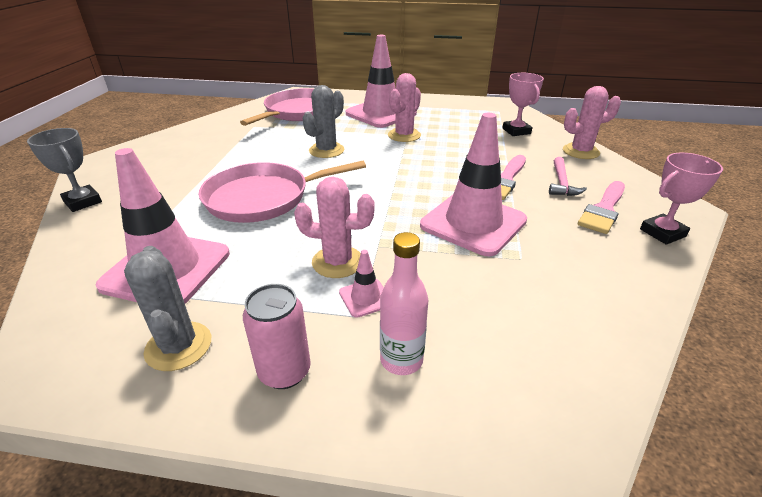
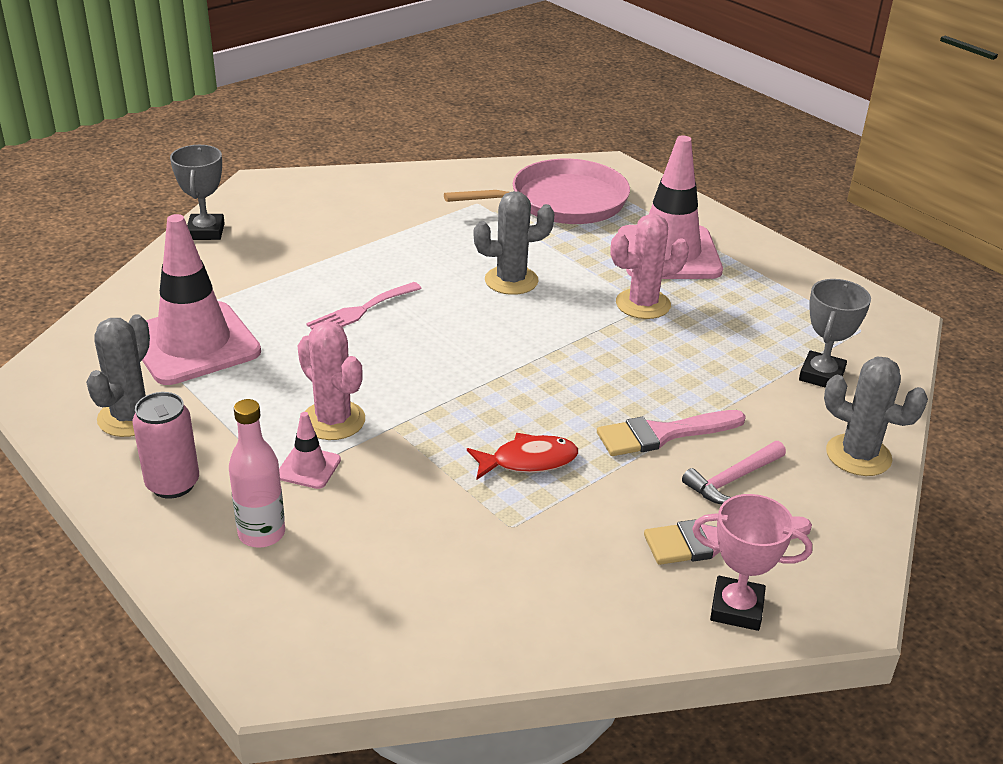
camera: 40 degrees right, 0 degrees up
(263, 198) = (361, 311): pink pan -> pink fork
(473, 223) = (528, 461): pink traffic cone -> red fish
(516, 131) = (821, 375): pink trophy -> grey trophy
(580, 151) = (858, 455): pink cactus -> grey cactus

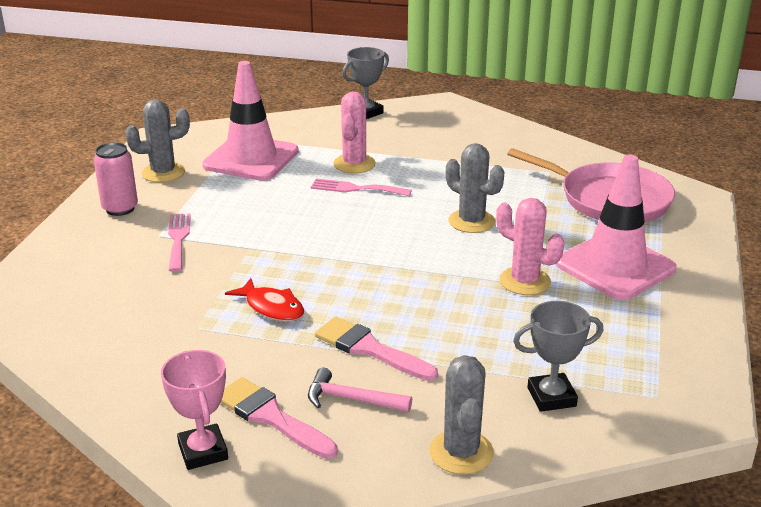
camera: 55 degrees right, 5 degrees down
(261, 534) = (105, 251): pink bottle -> none
(308, 468) = (178, 239): pink traffic cone -> pink fork
(333, 420) = (232, 227): pink cactus -> pink cactus (354, 164)

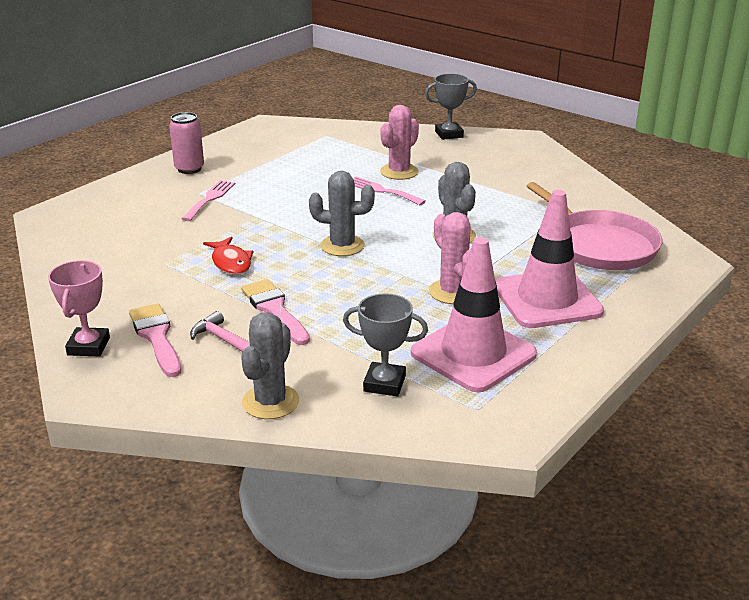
camera: 25 degrees right, 0 degrees up
(163, 173) = (244, 150): grey cactus -> grey cactus (342, 246)
(251, 158) = (320, 152): pink traffic cone -> pink traffic cone (473, 354)

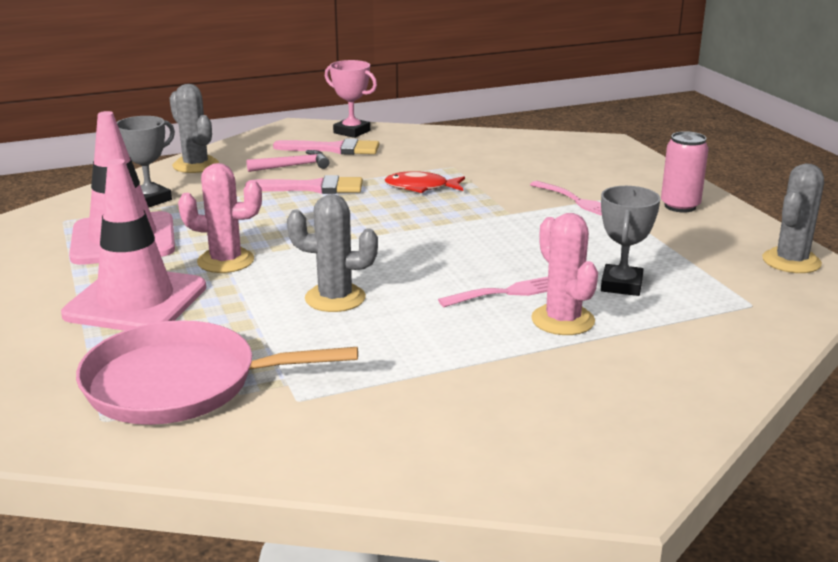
camera: 120 degrees right, 5 degrees down
(342, 246) = (391, 237): grey cactus -> grey cactus (791, 261)
(449, 134) = (696, 412): grey trophy -> grey trophy (621, 285)

